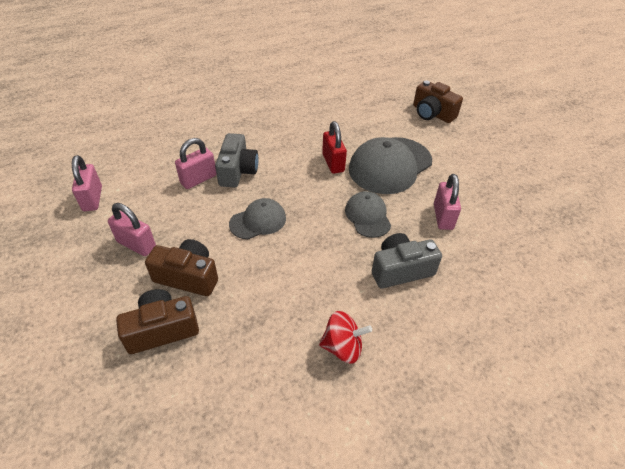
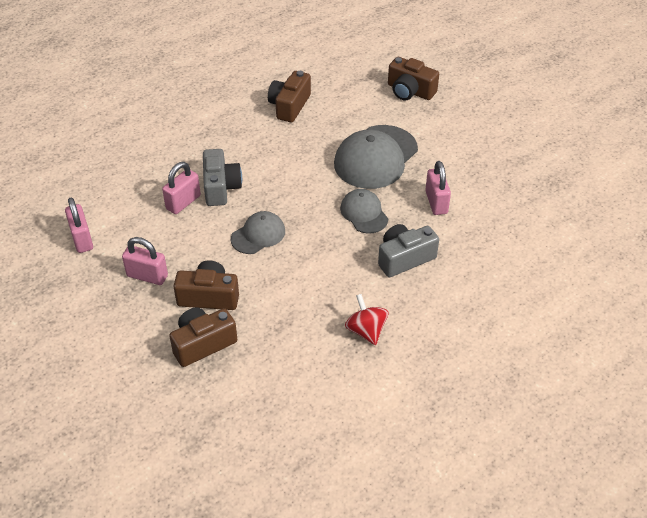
camera: 10 degrees left, 0 degrees up
(321, 111) = (289, 106): none -> brown camera
(333, 163) = (317, 163): red padlock -> none
(343, 347) = (366, 330): red spinning top -> red spinning top turned 105 degrees counterclockwise

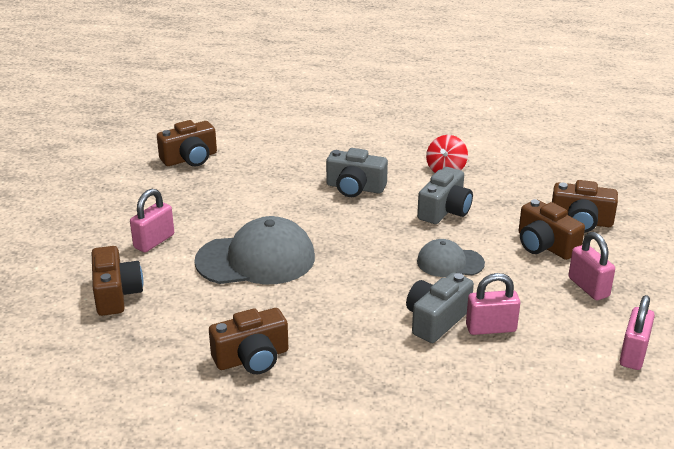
camera: 135 degrees left, 15 degrees down
(315, 282) = (444, 210): none -> grey camera
(364, 213) = (337, 228): grey cap -> none
(436, 202) = (269, 203): pink padlock -> pink padlock (154, 241)
(553, 202) = (190, 158): none -> brown camera

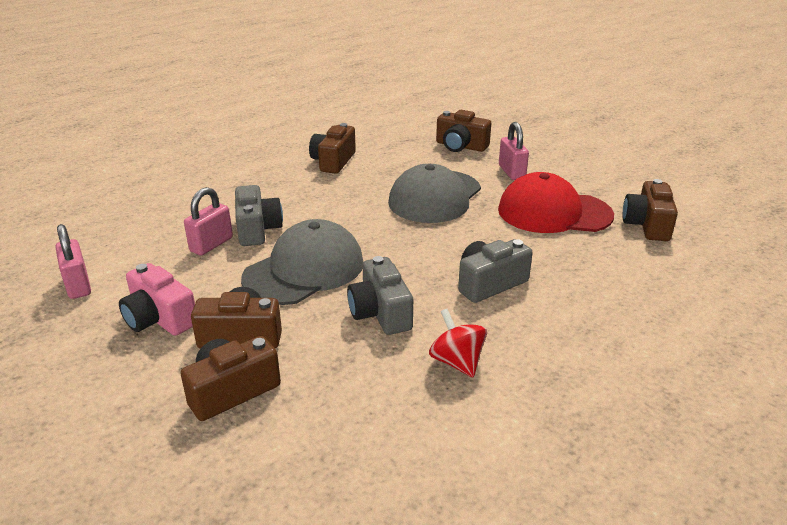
camera: 130 degrees right, 0 degrees up
(215, 197) = (554, 212): none -> red cap
(450, 262) = (304, 270): grey cap -> grey cap, size x1.79
(588, 287) = (159, 318): pink padlock -> pink camera

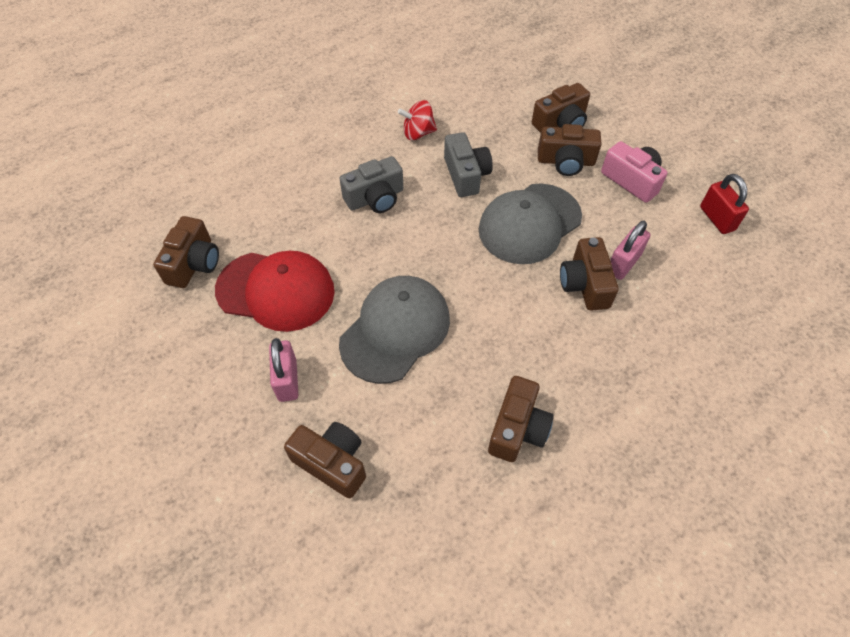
camera: 175 degrees left, 25 degrees up
(78, 285) = (717, 219): pink padlock -> red padlock
(257, 229) = (585, 284): grey camera -> brown camera
(457, 362) = (418, 133): red spinning top -> red spinning top turned 105 degrees clockwise

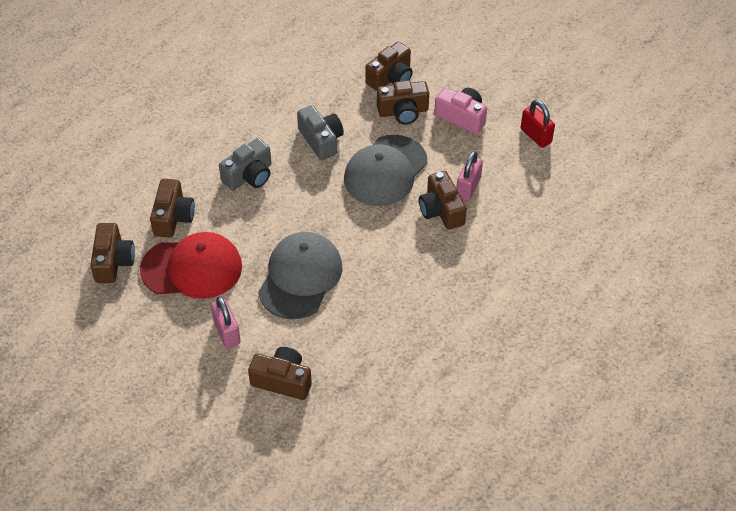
camera: 15 degrees left, 5 degrees down
(418, 133) = (268, 111): red spinning top -> none
(517, 428) = (414, 326): brown camera -> brown camera (173, 217)

